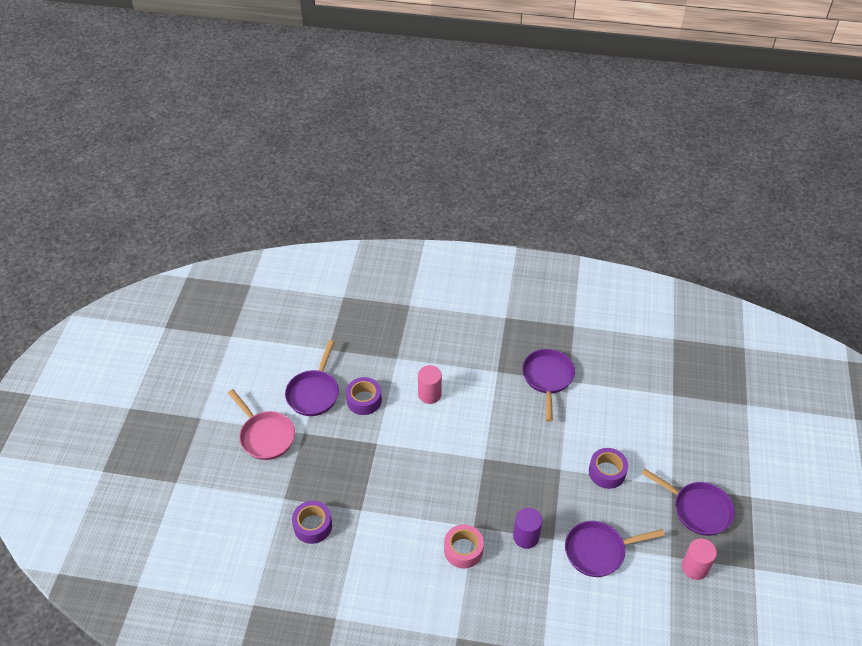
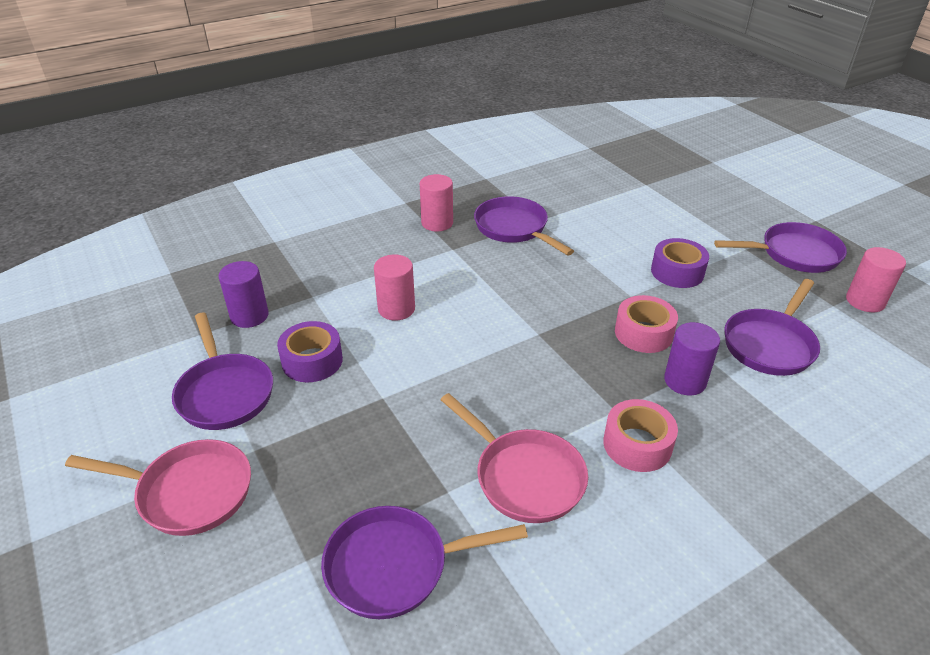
camera: 40 degrees left, 10 degrees down
(312, 526) = (395, 566): purple tape -> purple pan
(358, 352) = (249, 316): none -> purple cylinder
(398, 527) = (524, 477): none -> pink pan
(508, 346) = (437, 223): none -> pink cylinder
(538, 496) = (643, 333): none -> pink tape

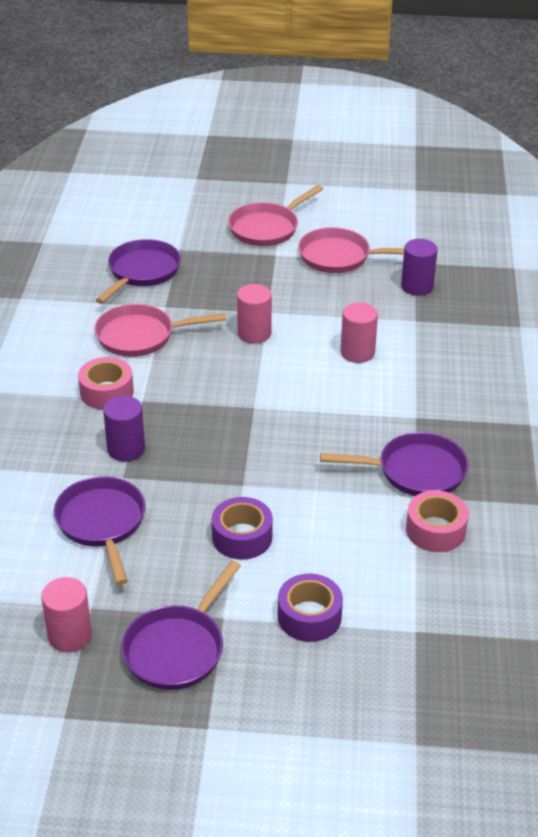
camera: 125 degrees right, 0 degrees up
(224, 393) = (339, 257): purple pan -> pink pan
(312, 361) = (335, 297): purple tape -> purple tape (309, 616)
(437, 223) = (470, 427): pink cylinder -> pink cylinder (254, 333)
(643, 333) = (193, 461): pink tape -> pink tape (435, 530)

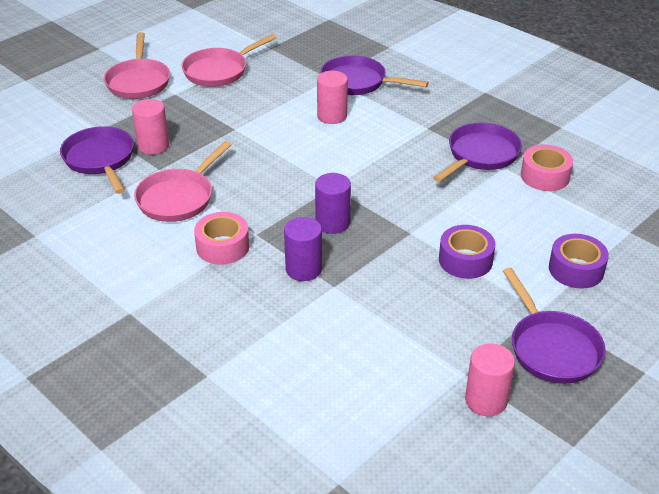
camera: 50 degrees left, 0 degrees up
(102, 523) = (376, 322): purple pan -> purple pan (358, 82)
(254, 333) = (251, 146): pink cylinder -> pink cylinder (153, 146)
(417, 286) = (296, 60): purple cylinder -> purple cylinder (332, 223)

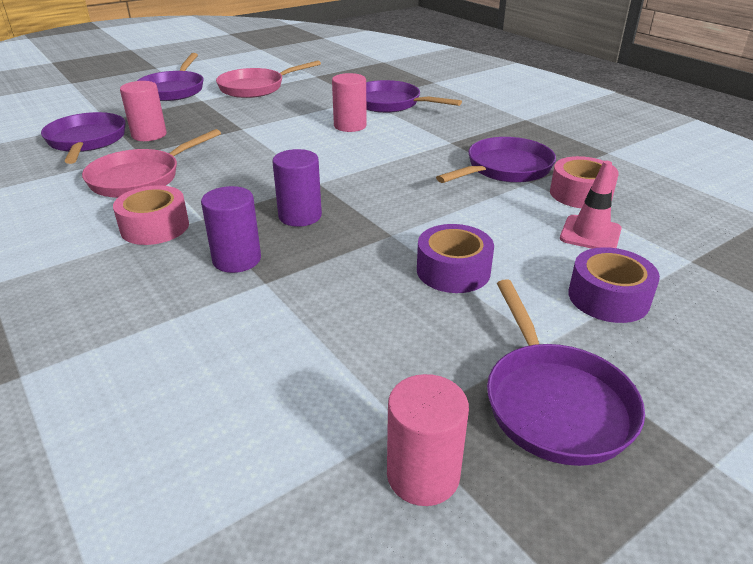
camera: 10 degrees right, 5 degrees down
(138, 81) = (173, 90): pink pan -> purple pan
(557, 215) = (590, 234): none -> pink traffic cone

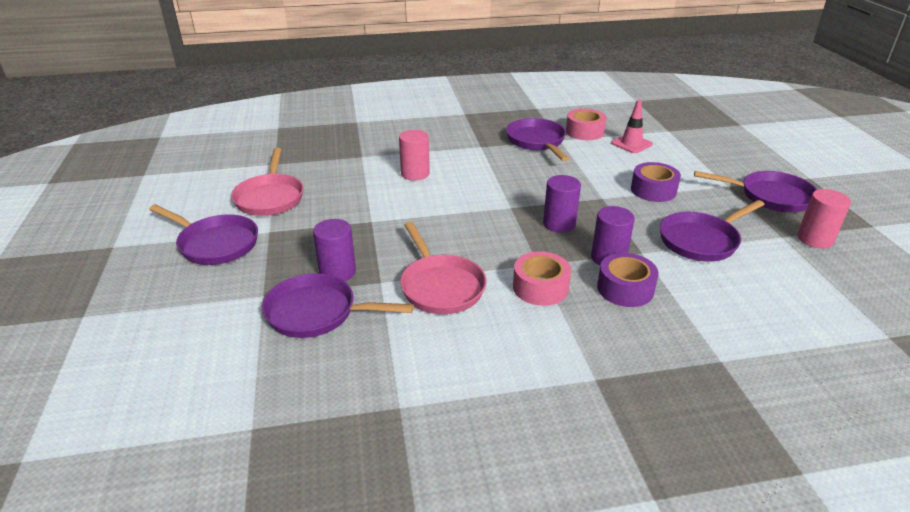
camera: 65 degrees left, 0 degrees up
(149, 135) = (337, 272): pink cylinder -> purple cylinder
(390, 103) = (384, 148): purple pan -> purple pan (701, 240)
(608, 298) = (694, 159): purple tape -> purple tape (625, 289)

